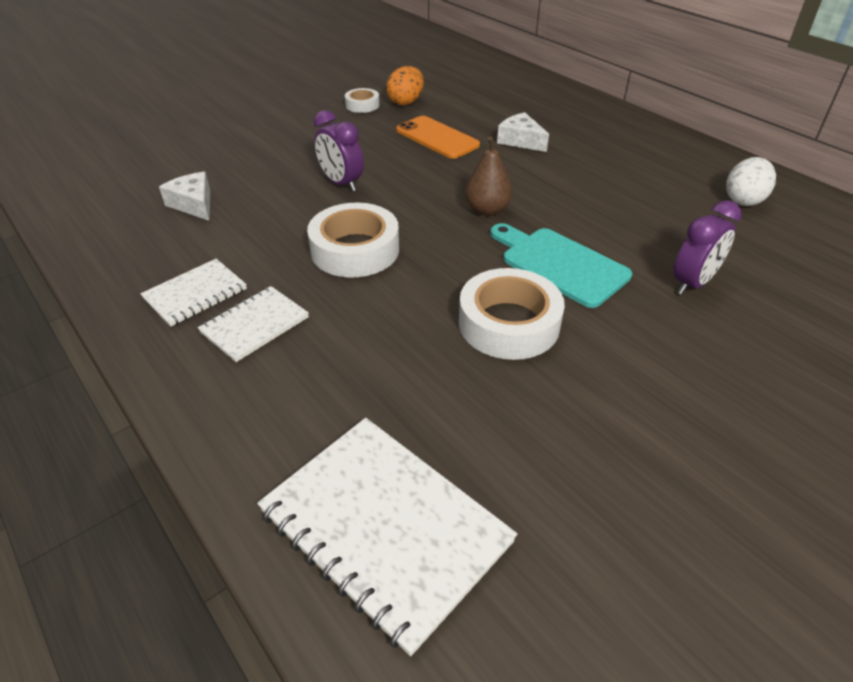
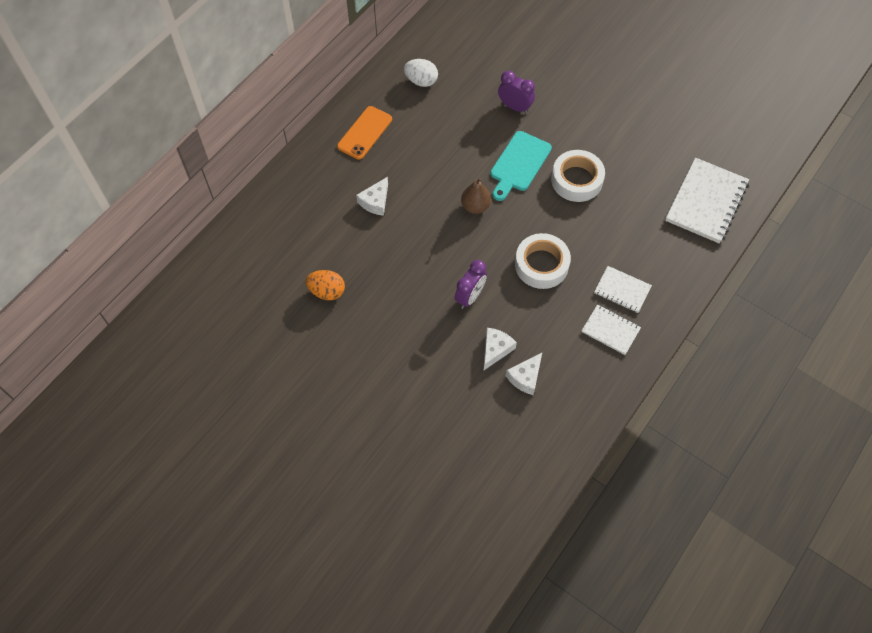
camera: 105 degrees left, 20 degrees up
(251, 189) = (495, 349): none -> white cheese
(362, 105) = (341, 322): white tape -> none
(437, 138) = (385, 254): orange phone -> orange phone (365, 133)

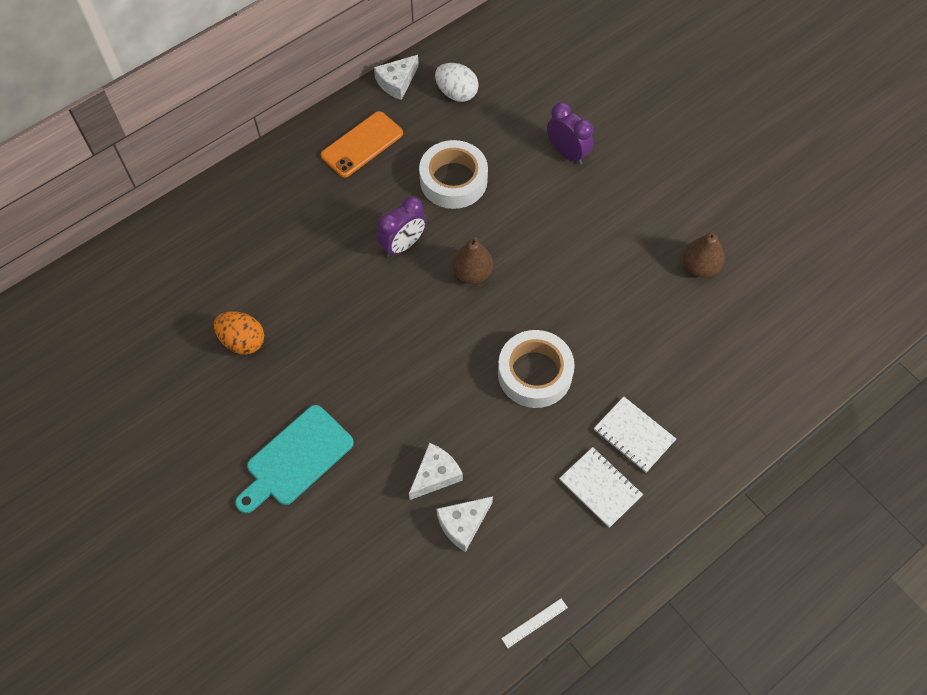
camera: 15 degrees right, 0 degrees up
(375, 201) = (345, 237): white cheese -> white cheese (397, 82)
(470, 296) = (425, 393): purple clock -> purple clock (403, 245)
(519, 164) = (548, 230): turquoise cutting board -> turquoise cutting board (296, 459)
(576, 180) = (619, 269): white tape -> white tape (453, 180)
(595, 429) = (534, 623): none -> white ruler
(631, 166) = (699, 267): none -> brown pear
(706, 202) = (789, 340): white notebook -> none

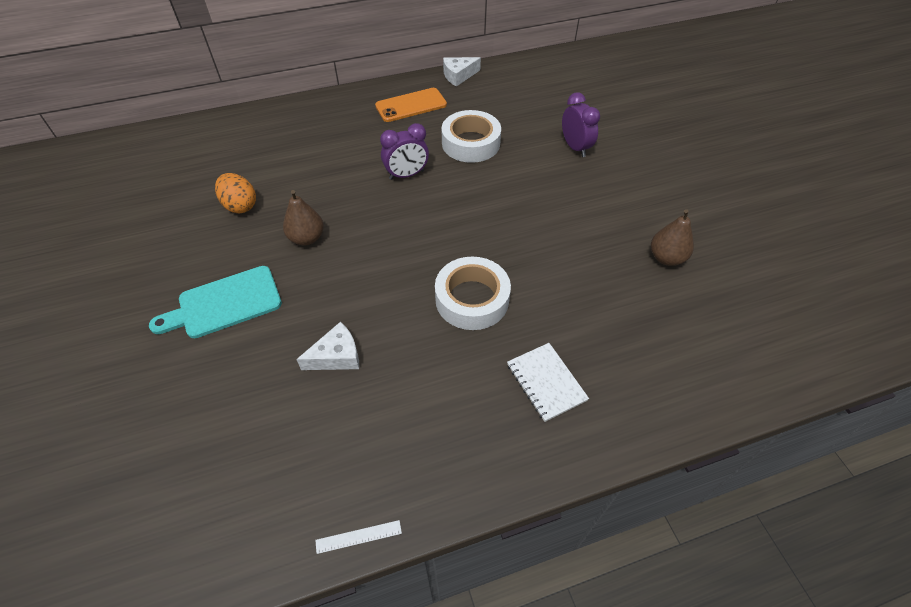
camera: 20 degrees right, 10 degrees down
(456, 93) = (501, 91): white egg -> none
(463, 524) = (338, 409): white cheese -> none
(472, 273) = (454, 208): brown pear -> brown pear (307, 238)
(600, 488) = (490, 421): white notebook -> none

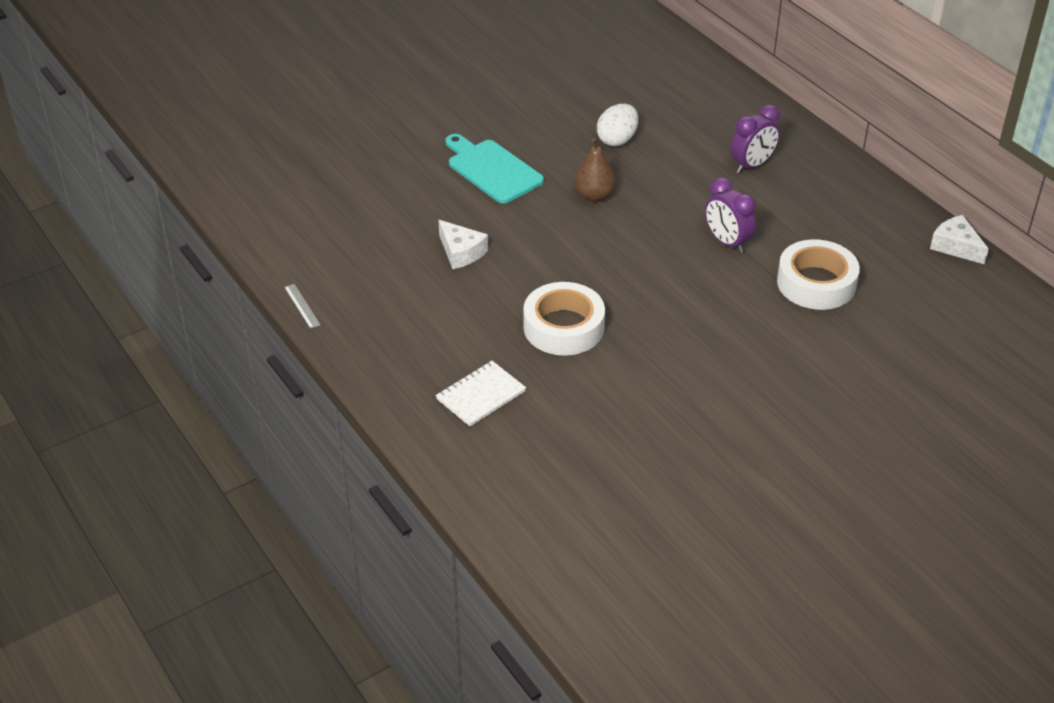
camera: 75 degrees right, 10 degrees down
(240, 205) = (617, 140): orange egg -> white egg
(358, 536) = (302, 306): white ruler -> grey ruler
(411, 105) = (860, 218): orange phone -> none
(575, 147) = (865, 379): purple clock -> purple clock (752, 165)
(666, 258) = (696, 480): brown pear -> none

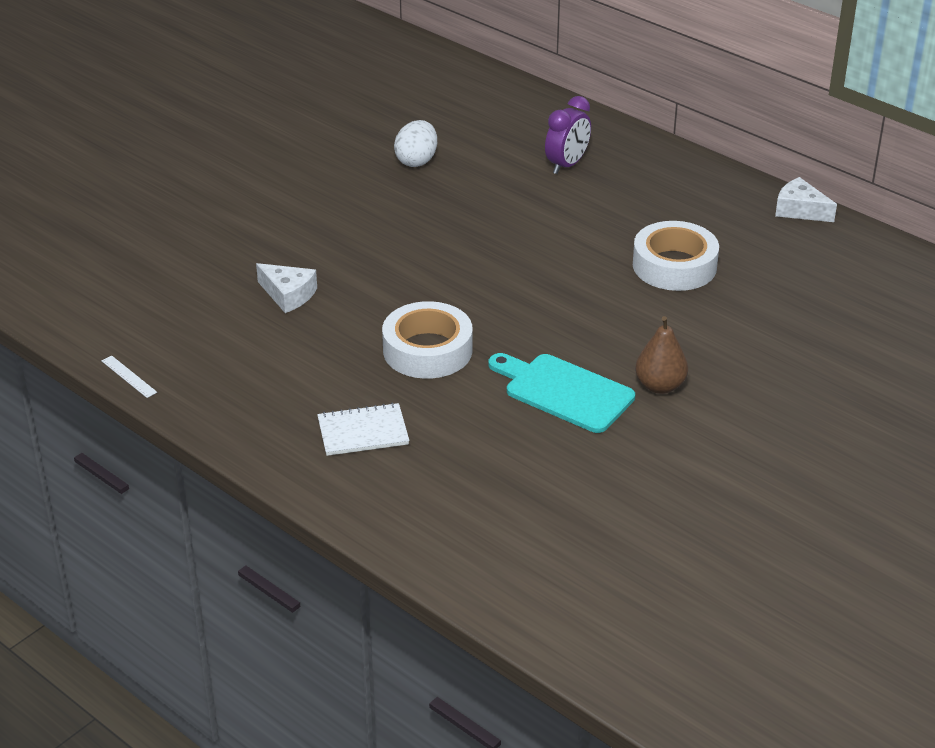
camera: 15 degrees left, 5 degrees down
(302, 306) = (129, 376): grey ruler -> white ruler
(481, 395) = (363, 432): white notebook -> white notebook turned 45 degrees clockwise
(492, 170) = (292, 209): turquoise cutting board -> turquoise cutting board (564, 392)
(594, 195) = (412, 218): brown pear -> brown pear (660, 386)
(727, 242) = (569, 241): purple clock -> none

